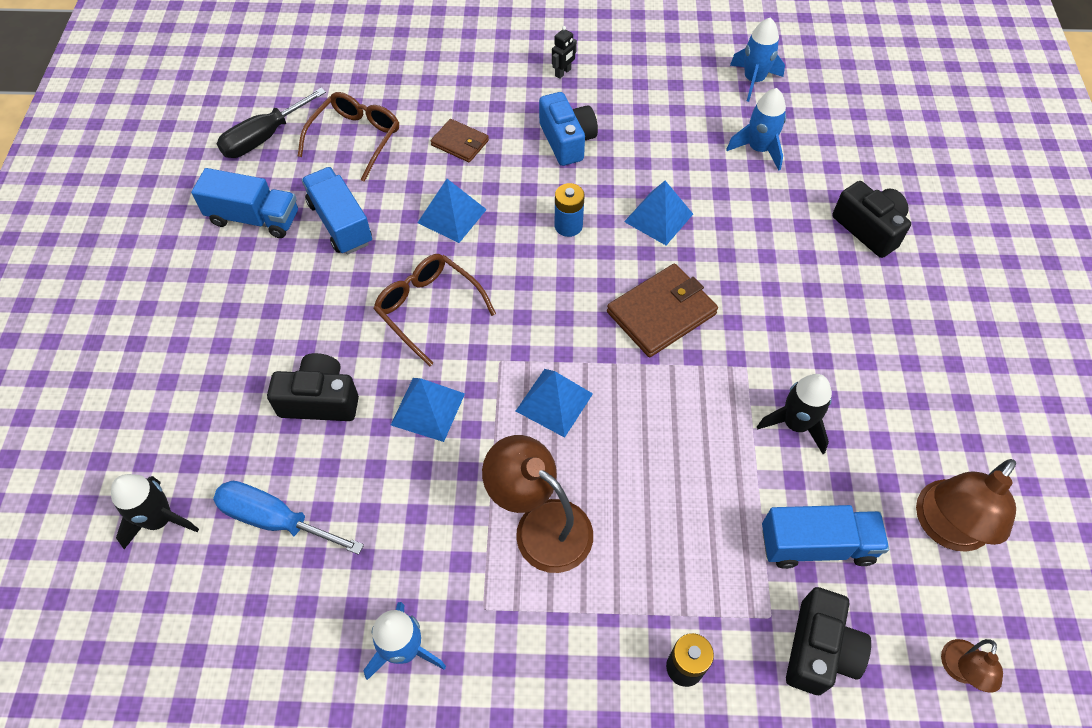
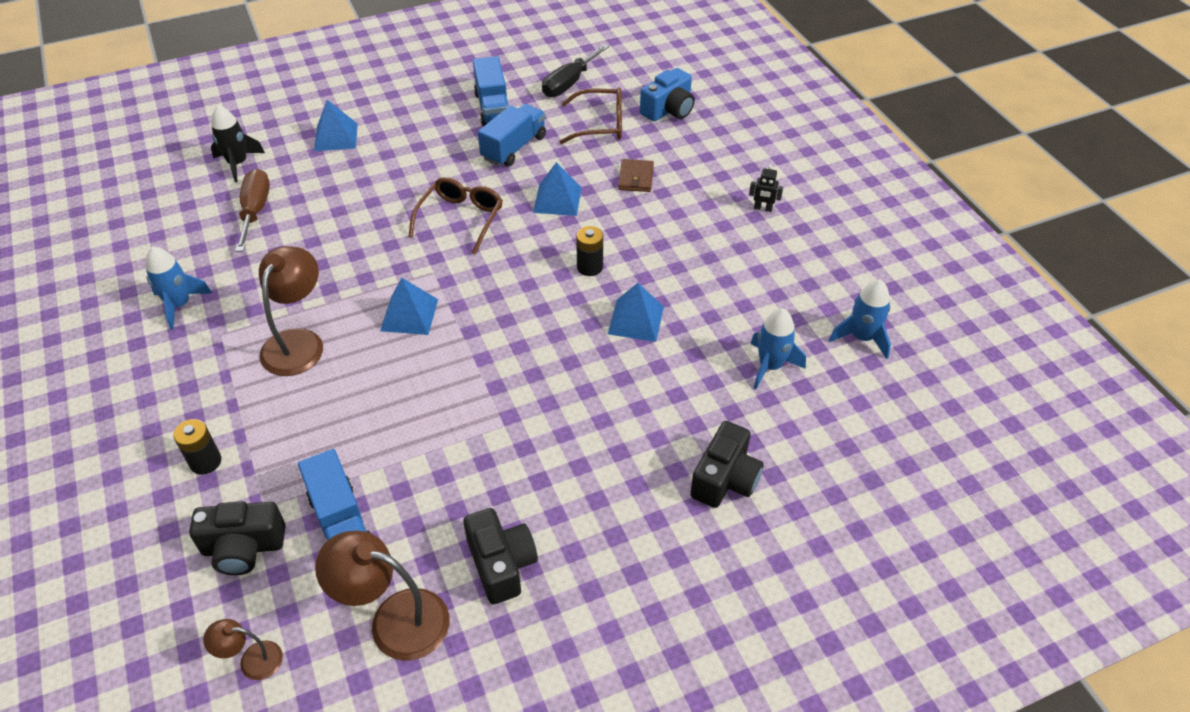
camera: 65 degrees right, 10 degrees down
(264, 138) = (569, 83): black screwdriver -> black screwdriver turned 75 degrees counterclockwise
(275, 519) = (255, 211): blue screwdriver -> brown screwdriver
(320, 400) = (355, 196): black camera -> black camera (501, 564)
(428, 409) = (372, 250): blue pyramid -> blue pyramid (336, 137)
(567, 140) = (684, 236): blue camera -> blue camera (668, 110)
(568, 226) = (590, 267): blue battery -> black battery
(661, 313) = (531, 352): brown wallet -> none
(795, 424) = (458, 476): black rocket -> none

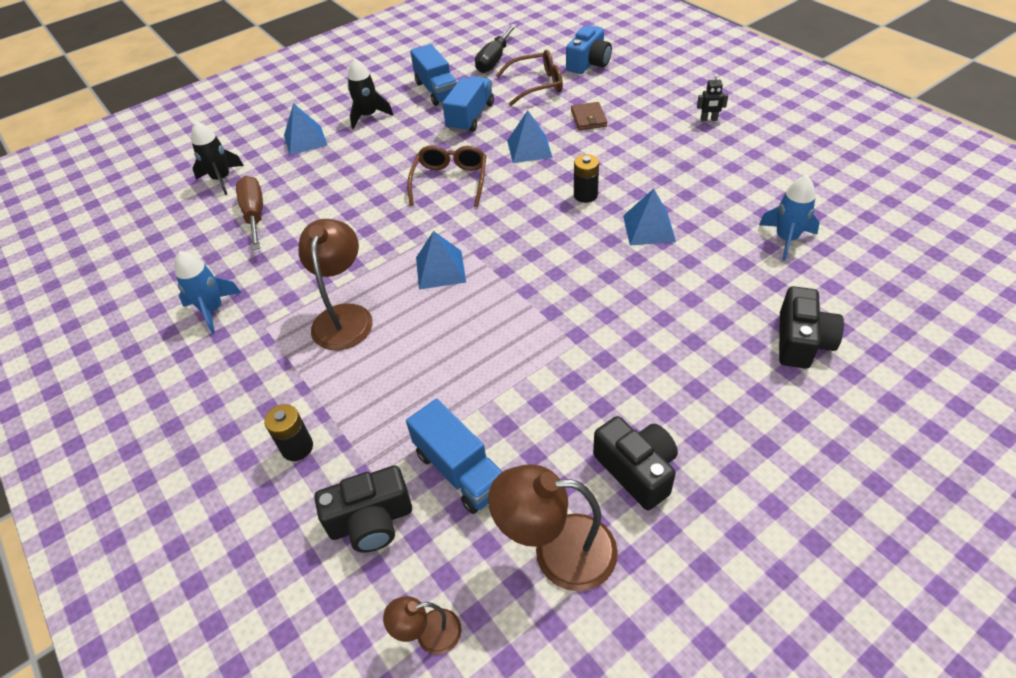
camera: 10 degrees left, 0 degrees up
(410, 123) = (368, 116): none -> black rocket
(862, 338) = (849, 199): blue rocket -> none

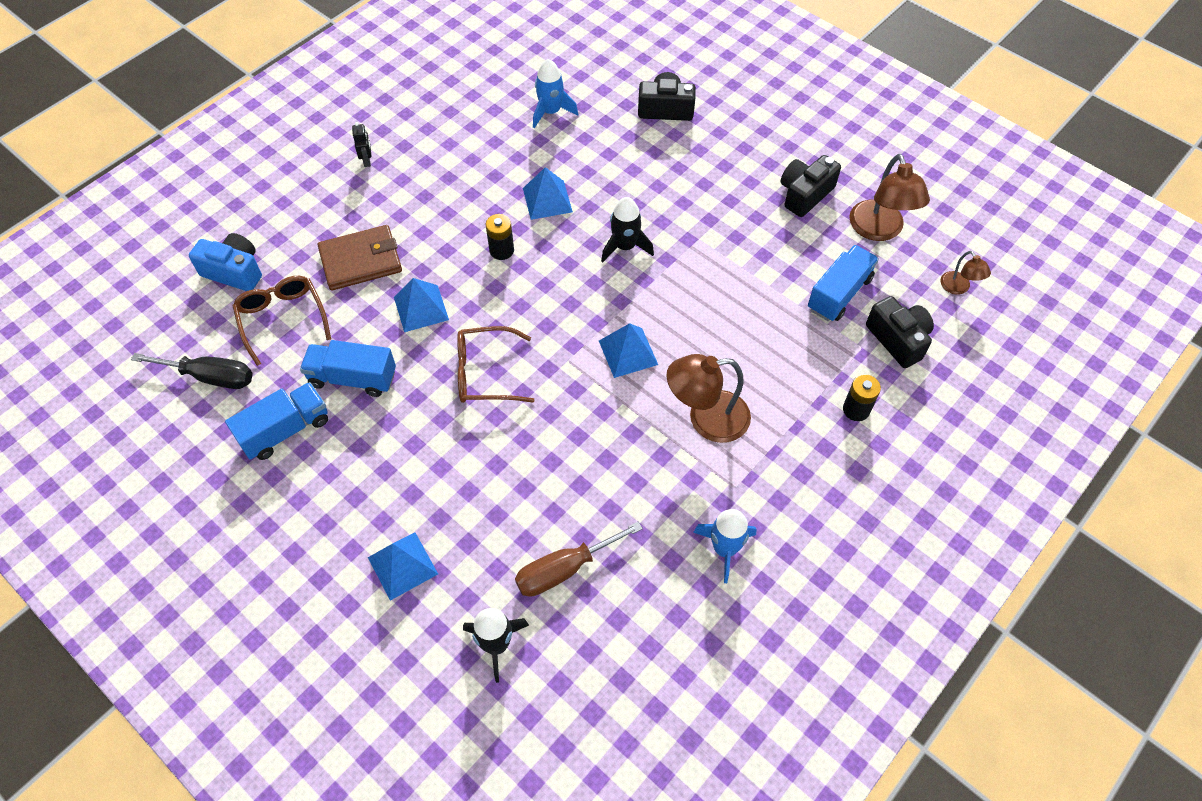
camera: 105 degrees left, 10 degrees up
(368, 116) = (345, 500): black rocket -> black rocket (625, 246)
(588, 118) = (361, 260): brown wallet -> brown wallet, size x1.67

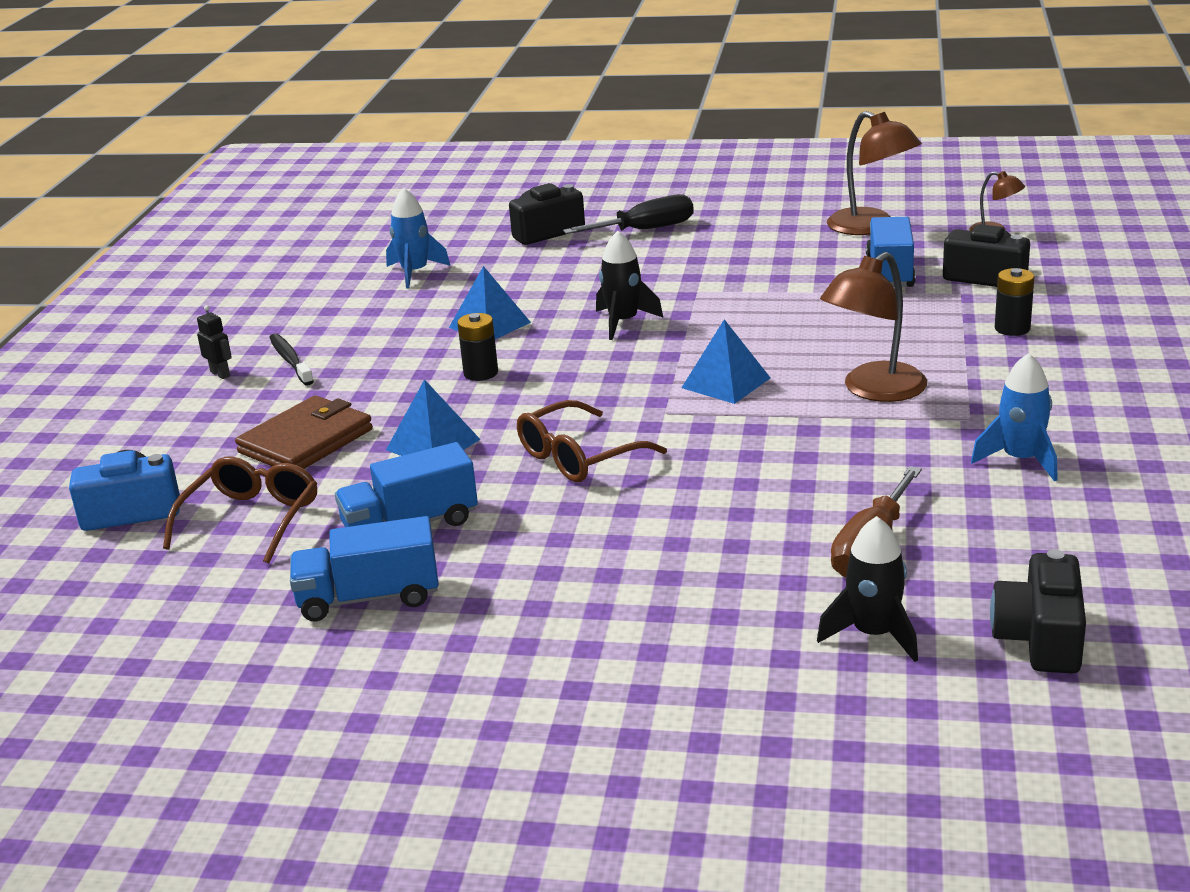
camera: 30 degrees left, 30 degrees down
(210, 377) = (200, 601): black screwdriver -> black screwdriver (645, 230)
(282, 319) = (251, 520): brown glasses -> brown glasses turned 75 degrees clockwise
(285, 430) = (369, 598): blue truck -> blue truck turned 120 degrees counterclockwise
(403, 565) = (672, 630): blue pyramid -> none
(412, 170) = (290, 360): none -> black toothbrush
(805, 194) = (767, 232): black camera -> black camera (1040, 638)

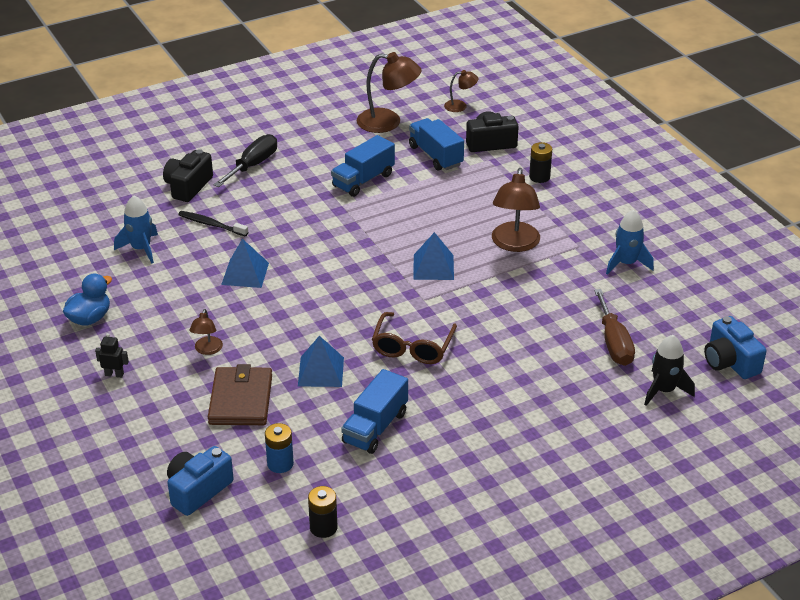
camera: 40 degrees left, 10 degrees up
(251, 520) = (280, 464): brown glasses -> blue battery
(273, 318) = (90, 318): none -> blue duck
(290, 360) = (149, 347): black toothbrush -> black toothbrush (211, 224)
(343, 382) = (207, 350): none -> brown lamp
(369, 598) = (410, 480): blue truck -> blue truck (363, 180)
(481, 373) = (285, 311): black battery -> black battery (323, 527)
(623, 322) = (325, 243): black rocket -> none
(1040, 638) = (730, 362): black camera -> blue camera

